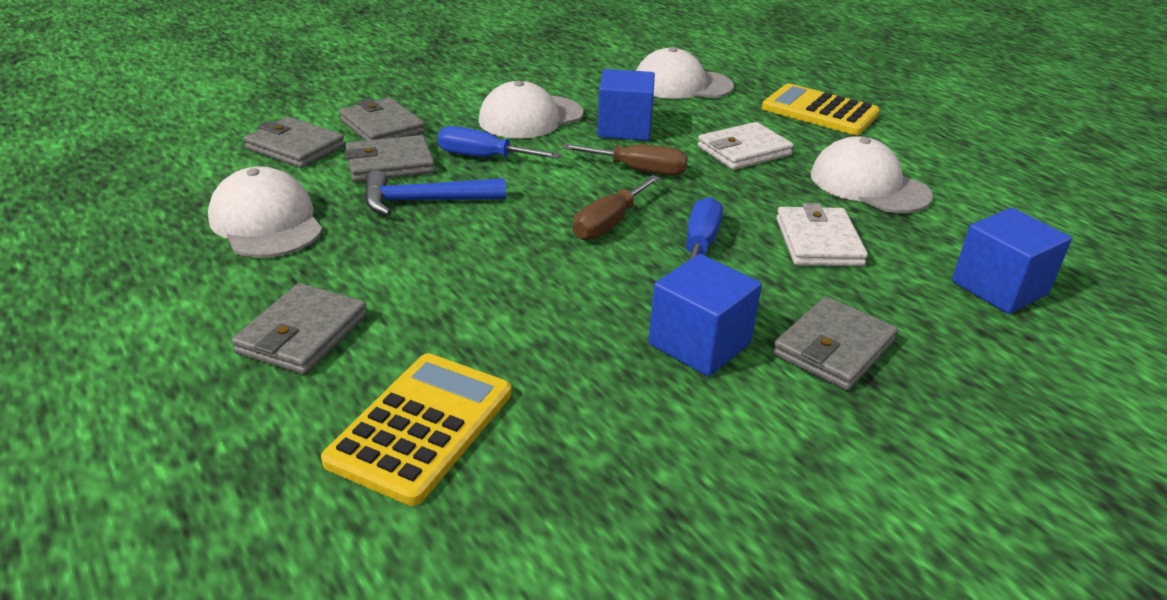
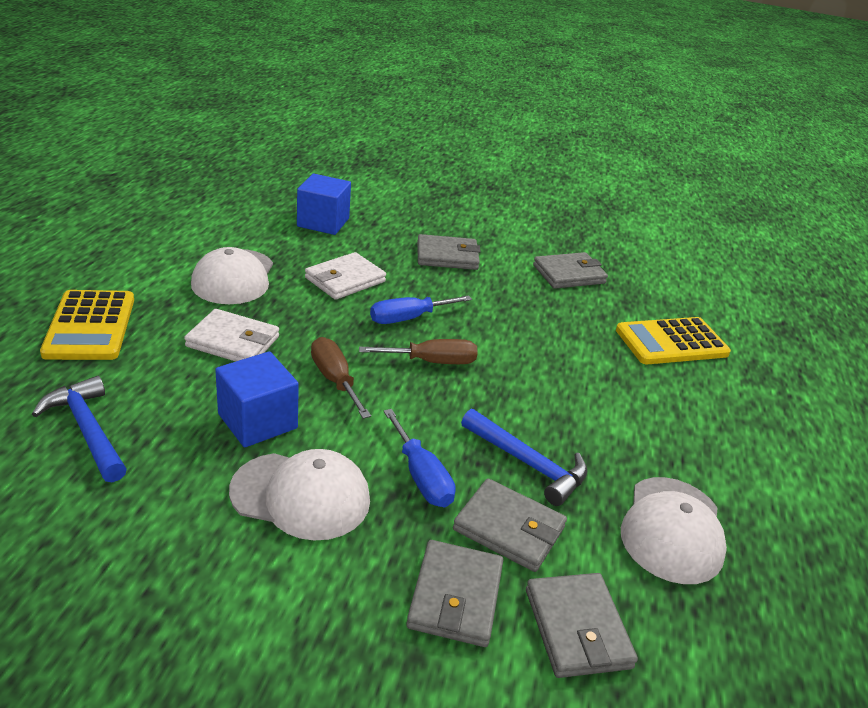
camera: 135 degrees left, 0 degrees up
(303, 334) = (700, 418): grey wallet -> grey wallet (569, 274)
(682, 84) = (87, 430): white cap -> blue hammer
(699, 344) = (500, 291): blue cube -> none

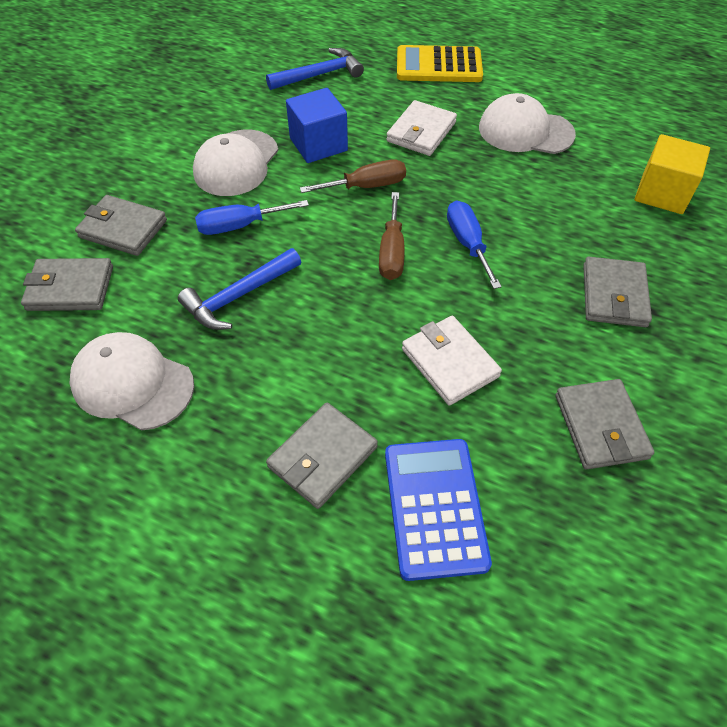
camera: 105 degrees right, 20 degrees up
(323, 222) = (662, 193): blue cube -> yellow cube
(345, 280) = (536, 203): white wallet -> white wallet (449, 363)
(509, 528) = (171, 269): grey wallet -> grey wallet (323, 457)
(671, 342) = (434, 507): yellow calculator -> blue calculator

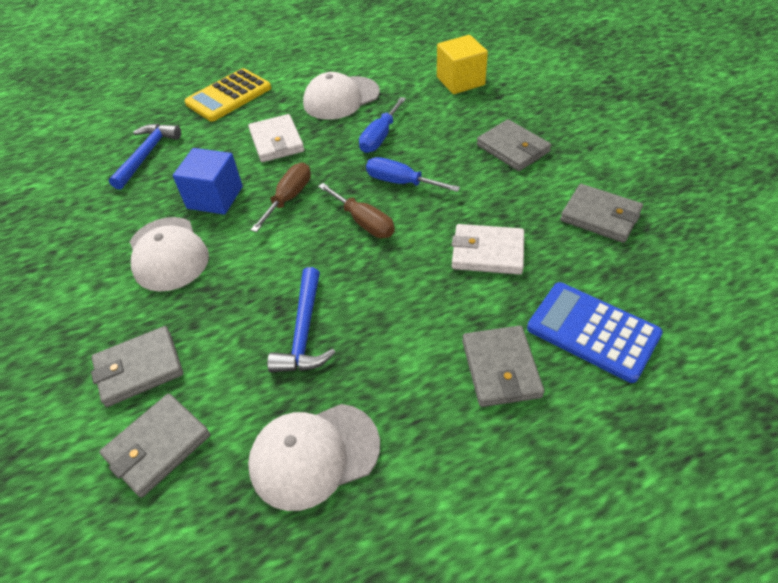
camera: 45 degrees left, 5 degrees down
(240, 226) = (235, 289): blue screwdriver -> blue screwdriver (380, 137)

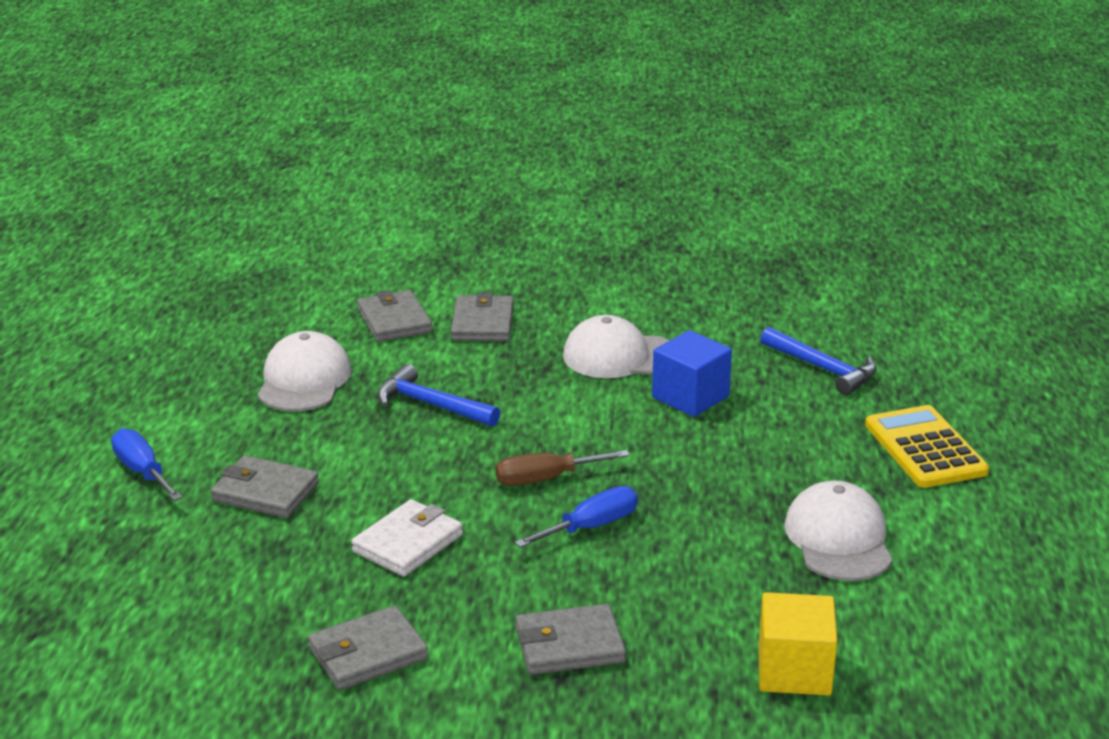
camera: 115 degrees right, 20 degrees down
(277, 141) = (770, 460): white wallet -> none
(289, 198) = (641, 442): brown screwdriver -> none
(380, 137) = (705, 542): blue screwdriver -> blue screwdriver (142, 472)
(592, 331) = (234, 563): blue calculator -> none

